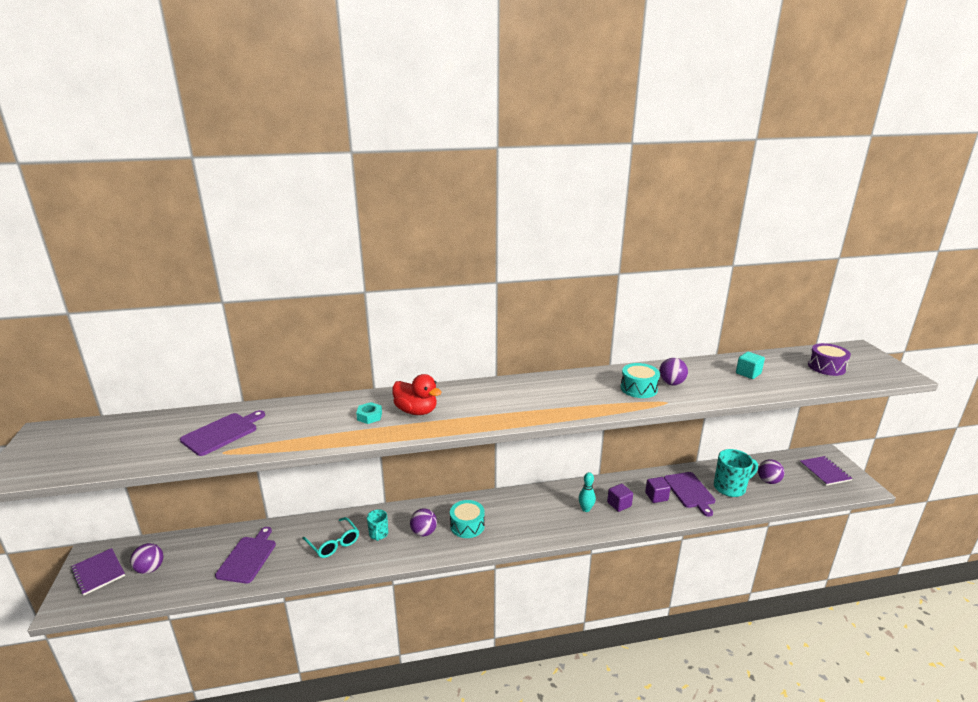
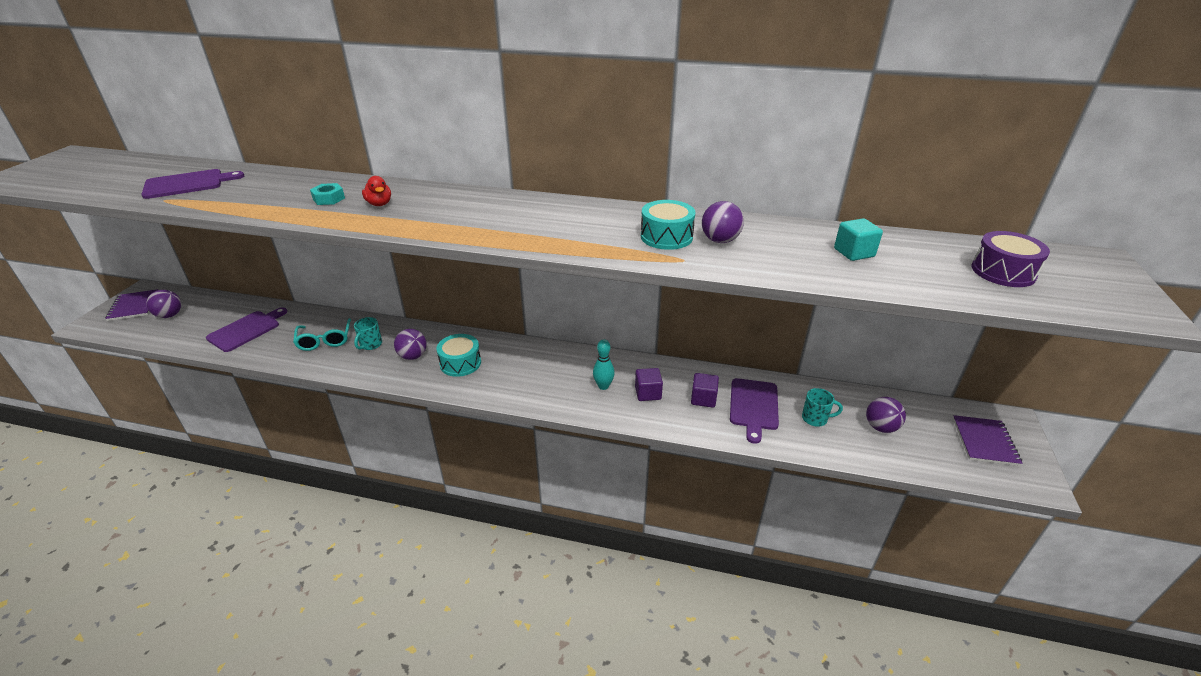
camera: 25 degrees right, 10 degrees up
(416, 411) = (379, 204): red duck -> red duck, size x0.59
(730, 488) = (815, 418): turquoise mug -> turquoise mug, size x0.57

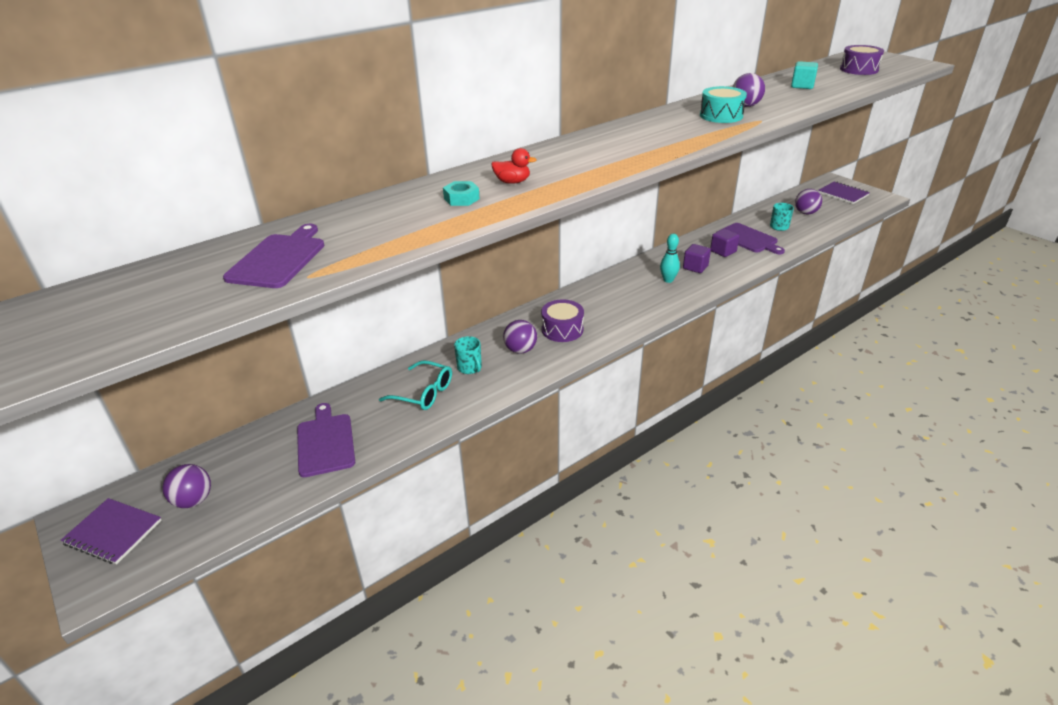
camera: 50 degrees left, 0 degrees up
(460, 363) = (562, 329): turquoise drum -> purple drum

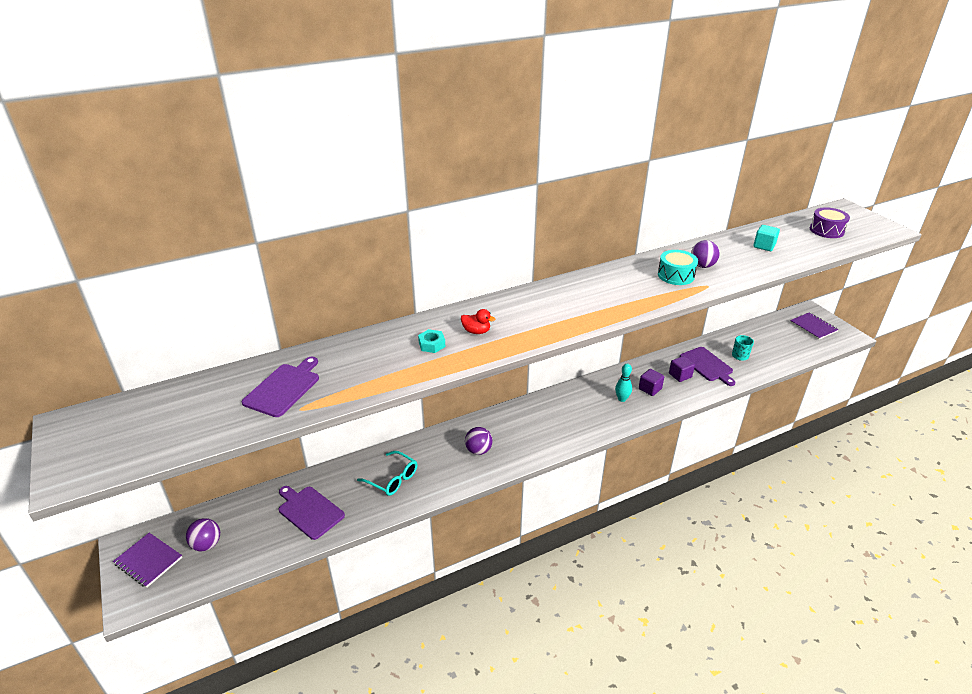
camera: 10 degrees right, 0 degrees up
(325, 442) = (309, 511): purple cutting board -> purple cutting board turned 45 degrees counterclockwise
(470, 368) = (434, 461): turquoise mug -> none
(562, 329) = (518, 436): purple drum -> none
(805, 213) = (770, 344): purple ball -> none

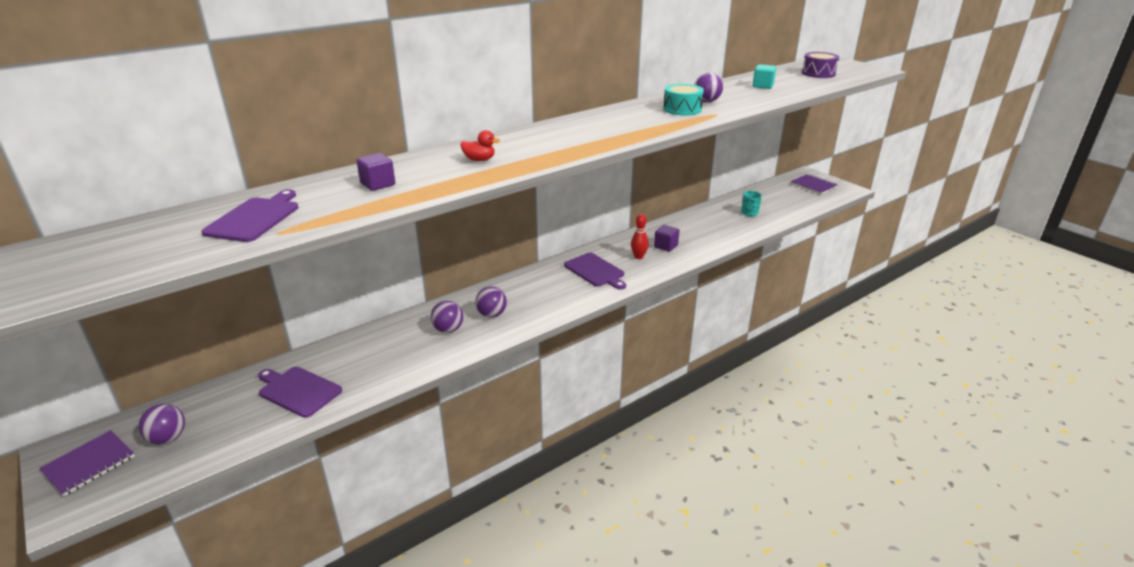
camera: 10 degrees left, 5 degrees down
(148, 561) = (89, 464): purple notebook -> purple notebook turned 75 degrees counterclockwise
(392, 479) = (396, 350): turquoise glasses -> none
(432, 344) = (430, 173): turquoise nut -> none
(439, 462) = (448, 329): none -> purple ball
(622, 399) = (638, 257): turquoise bowling pin -> red bowling pin
(680, 375) = (694, 233): purple cube -> purple cube (378, 184)
(707, 365) = (719, 223): purple cutting board -> purple cutting board (595, 271)

